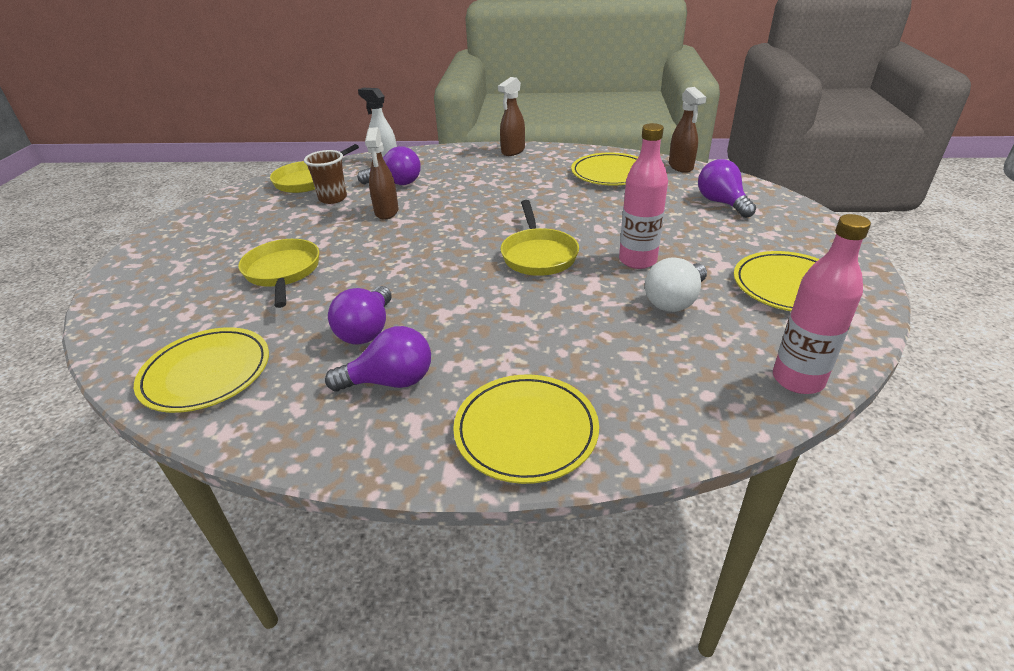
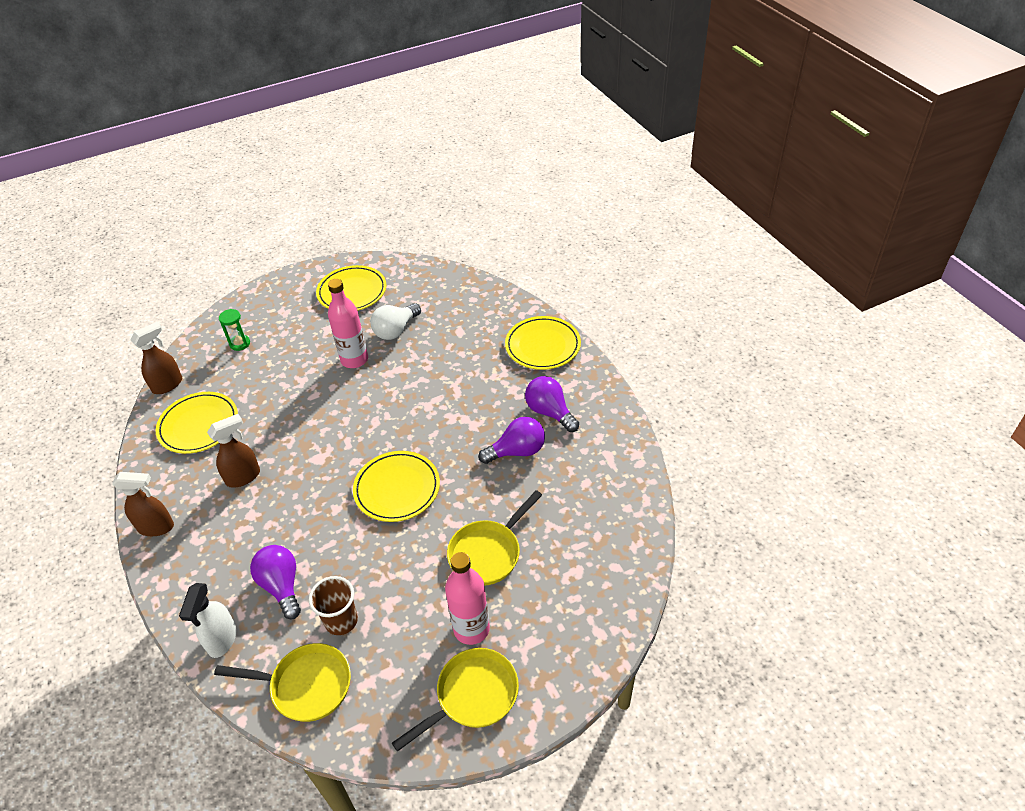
camera: 120 degrees left, 10 degrees up
(206, 373) = (611, 502): yellow plate -> yellow plate (397, 489)
(386, 212) = (350, 551): brown spray bottle -> brown spray bottle (243, 477)
(538, 255) = (374, 411): yellow pan -> yellow pan (472, 696)
(674, 301) = (396, 330): white light bulb -> white light bulb turned 120 degrees clockwise
(721, 203) = (240, 344): purple light bulb -> green hourglass
(797, 379) = (441, 275): pink bottle -> pink bottle (471, 629)

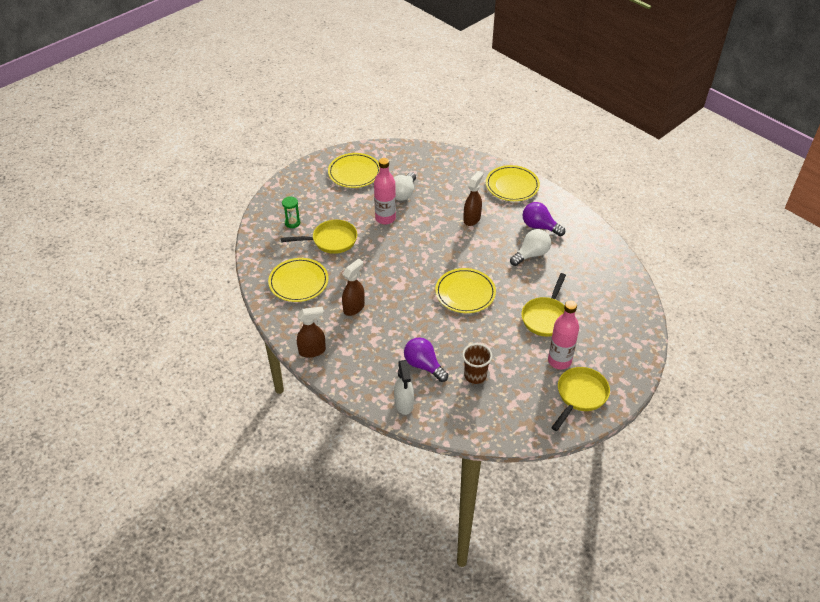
camera: 20 degrees left, 0 degrees up
(168, 385) = (256, 260): brown spray bottle -> brown spray bottle (472, 219)
(306, 685) = (475, 415): yellow pan -> yellow pan (331, 240)
(517, 451) = (531, 254): purple light bulb -> white light bulb

